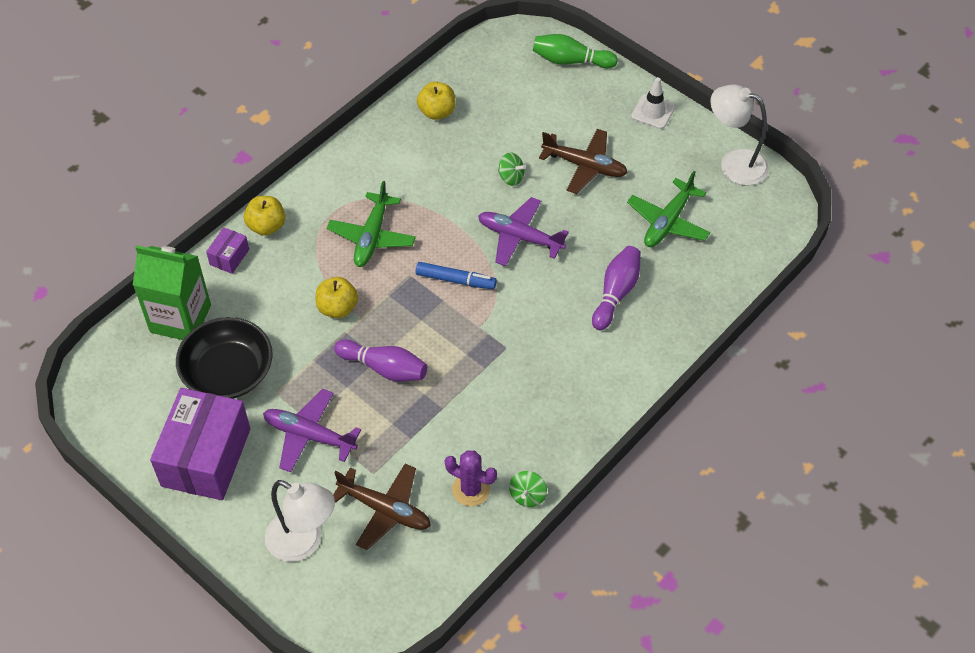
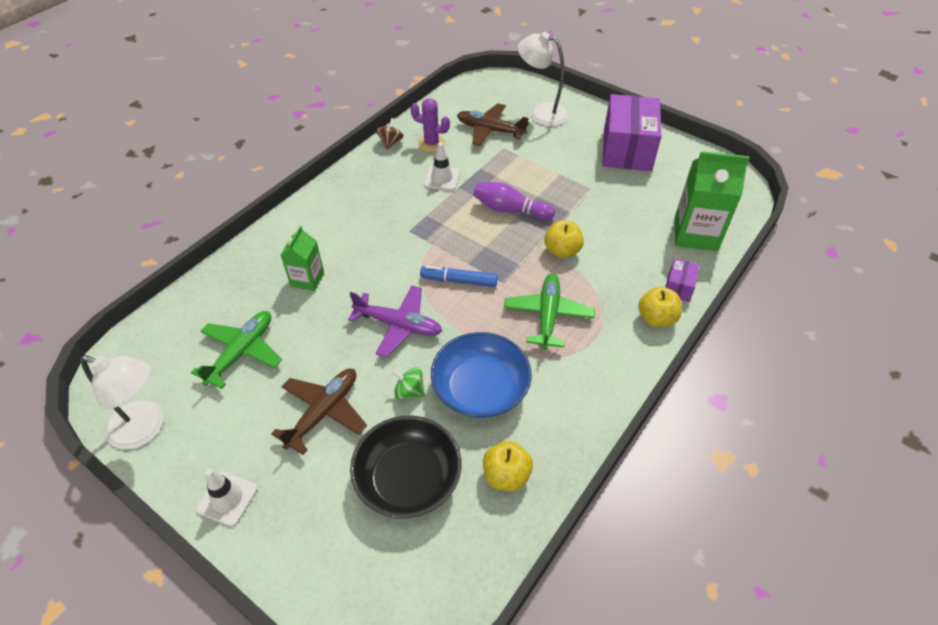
camera: 175 degrees right, 5 degrees down
(228, 372) = (636, 199): black bowl -> black bowl (408, 478)
(309, 435) = (556, 165): purple plane -> none
(448, 175) = (480, 389): none -> blue bowl
(462, 424) = (442, 178): none -> white traffic cone
(527, 495) = (390, 143): green spinning top -> brown spinning top
(570, 61) = (328, 582): green bowling pin -> none
(585, 166) = (324, 412): brown plane -> brown plane turned 105 degrees clockwise
(616, 293) = (307, 279): purple bowling pin -> green carton

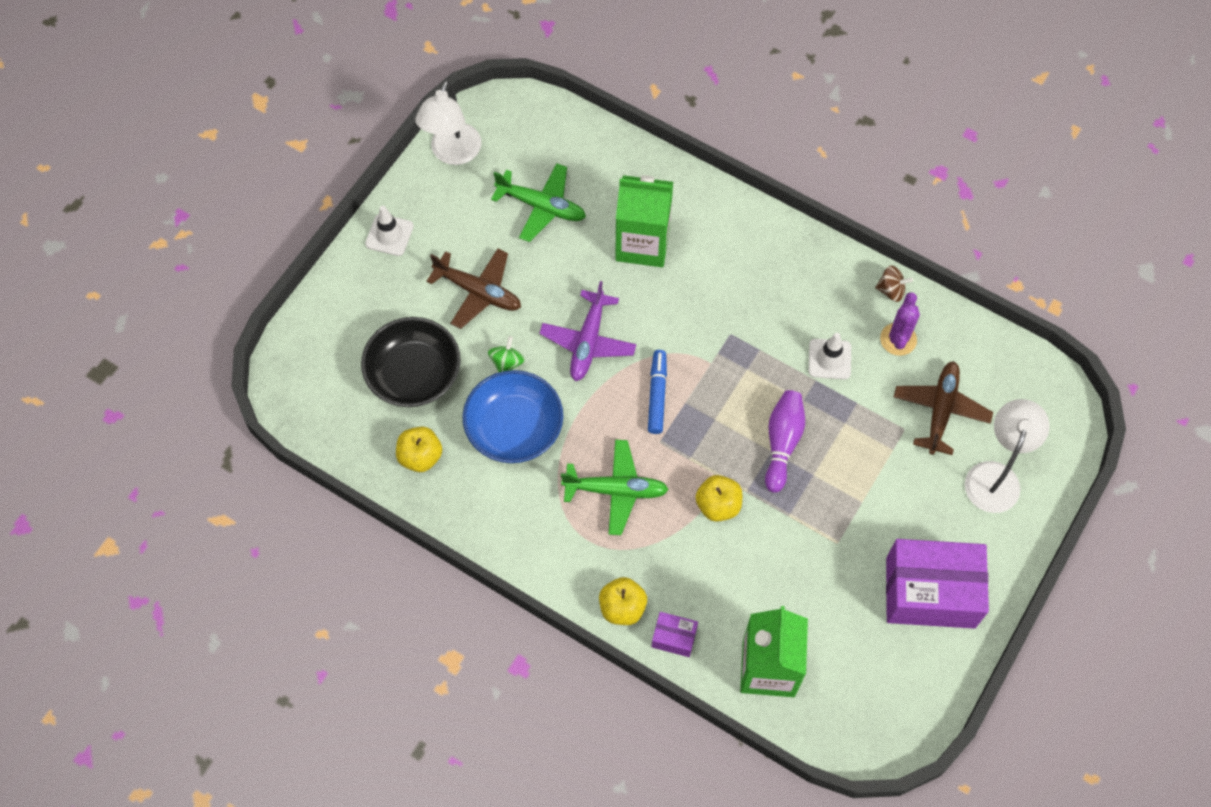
camera: 85 degrees right, 15 degrees up
(307, 279) = (642, 243): green carton -> green carton, size x1.69

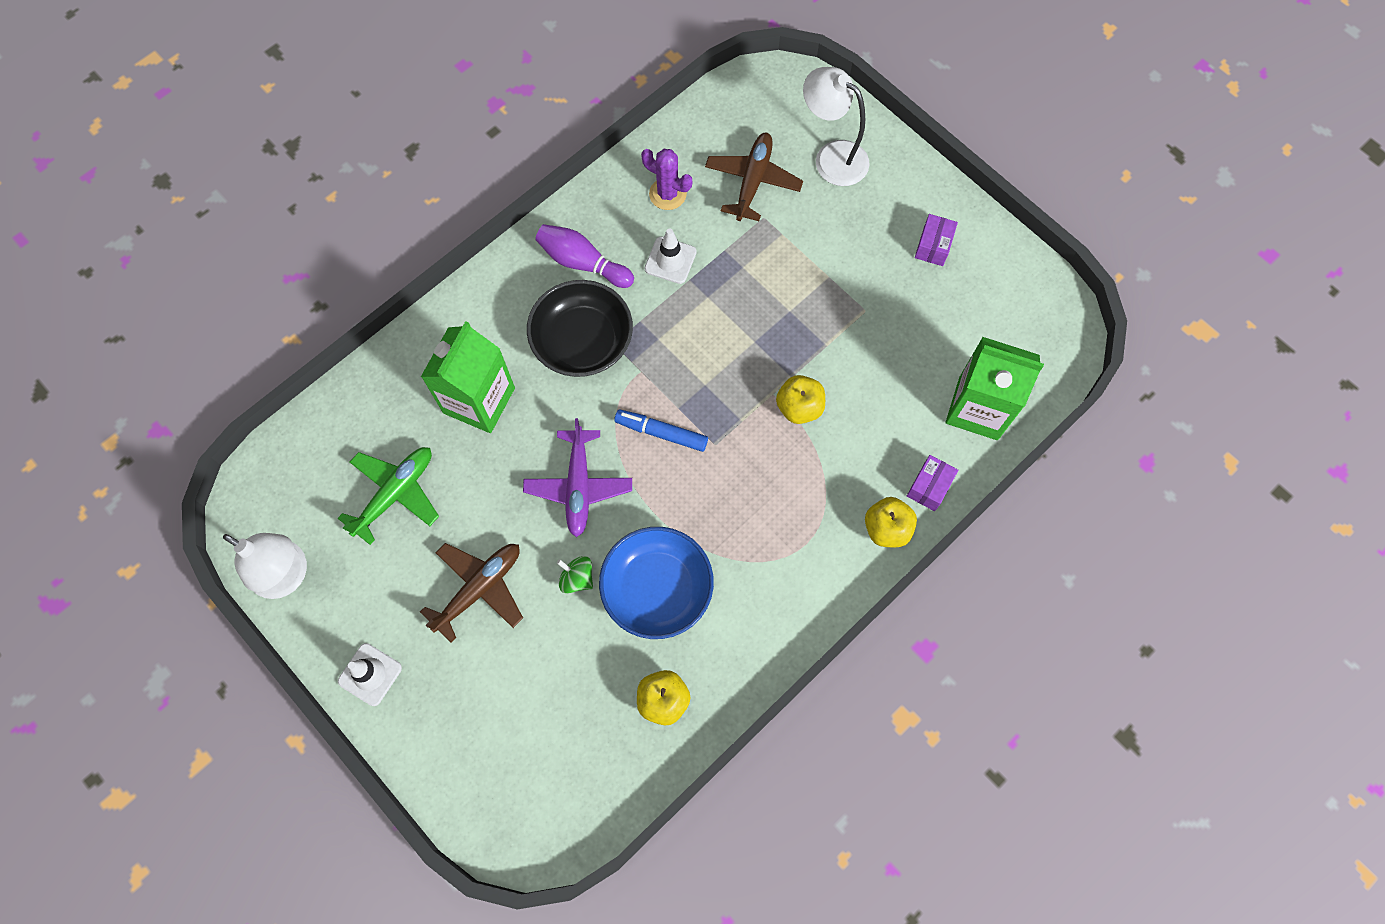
camera: 75 degrees left, 5 degrees up
(414, 373) = (559, 685): black bowl -> black bowl (582, 341)
(588, 342) = (578, 486): purple plane -> purple plane turned 60 degrees clockwise
(616, 490) = (757, 501): green plane -> none
(782, 443) = (748, 329): purple bowling pin -> purple bowling pin (583, 263)
(891, 290) = (613, 184): brown spinning top -> none
(930, 592) = (933, 246): purple box -> purple box, size x0.44
(940, 410) = (753, 181): brown plane -> brown plane turned 75 degrees clockwise

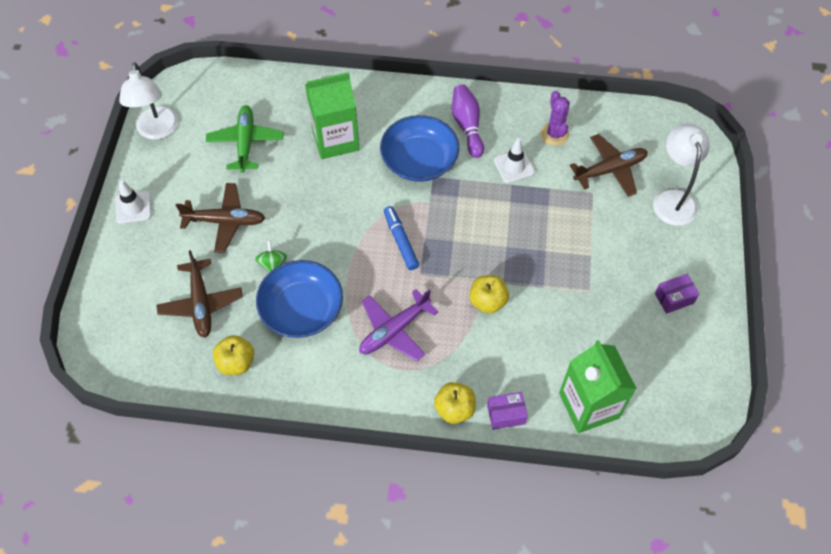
camera: 50 degrees right, 10 degrees down
(395, 493) = (246, 142): green plane -> green plane turned 90 degrees counterclockwise
(561, 687) = (201, 303): none -> brown plane
(578, 486) = (329, 224): purple plane -> purple plane (394, 330)
(582, 341) = (419, 161): black bowl -> blue bowl

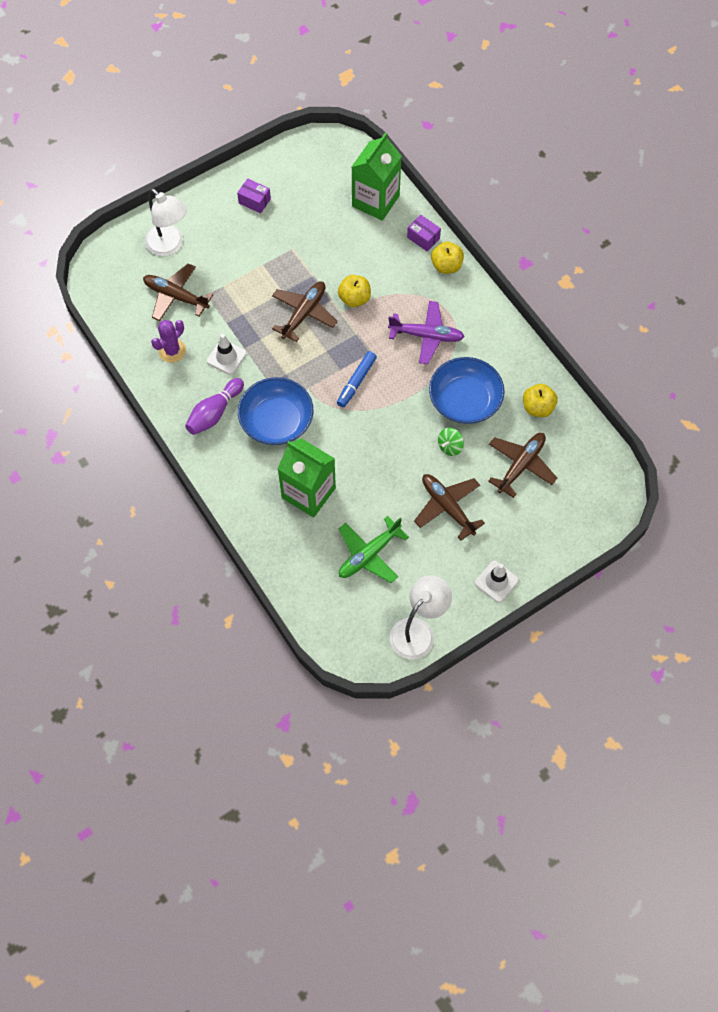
camera: 130 degrees left, 5 degrees up
(507, 251) = (304, 313): none -> brown plane
(672, 199) = (169, 245): white lamp -> white lamp turned 90 degrees counterclockwise

